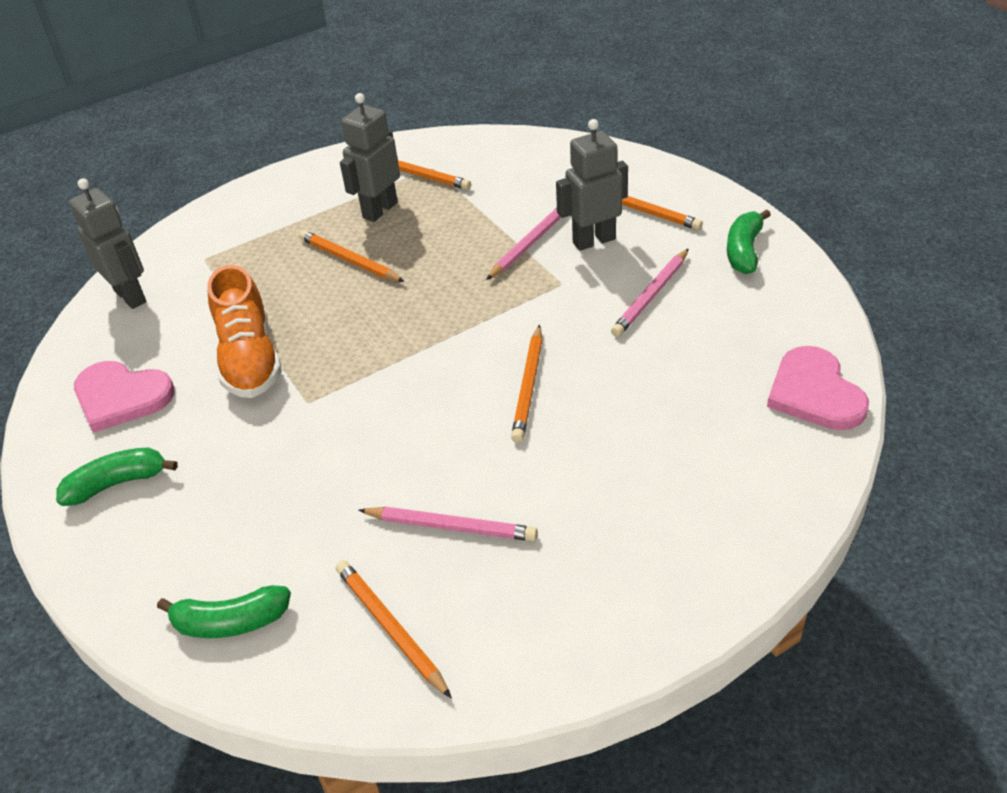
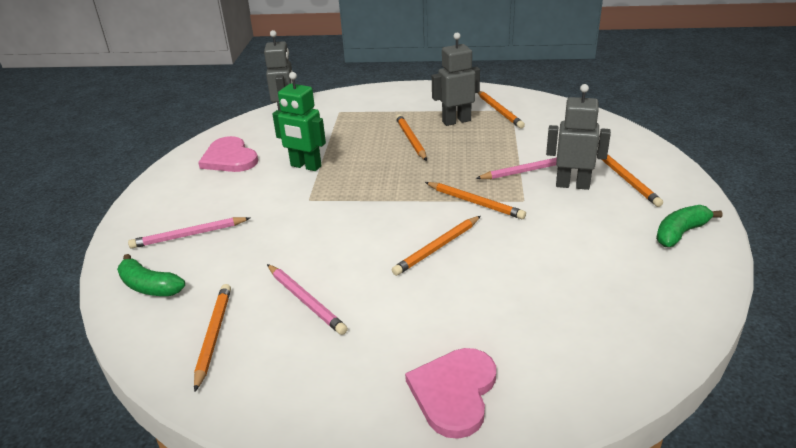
camera: 35 degrees right, 10 degrees down
(117, 483) = (182, 196): green banana -> none
(249, 359) = (305, 166): orange shoe -> green robot
(513, 311) = (475, 203): none -> orange pencil
(650, 296) = (577, 232): pink pencil -> pink pencil (188, 235)
(815, 392) = (639, 348): pink heart -> pink heart (454, 392)

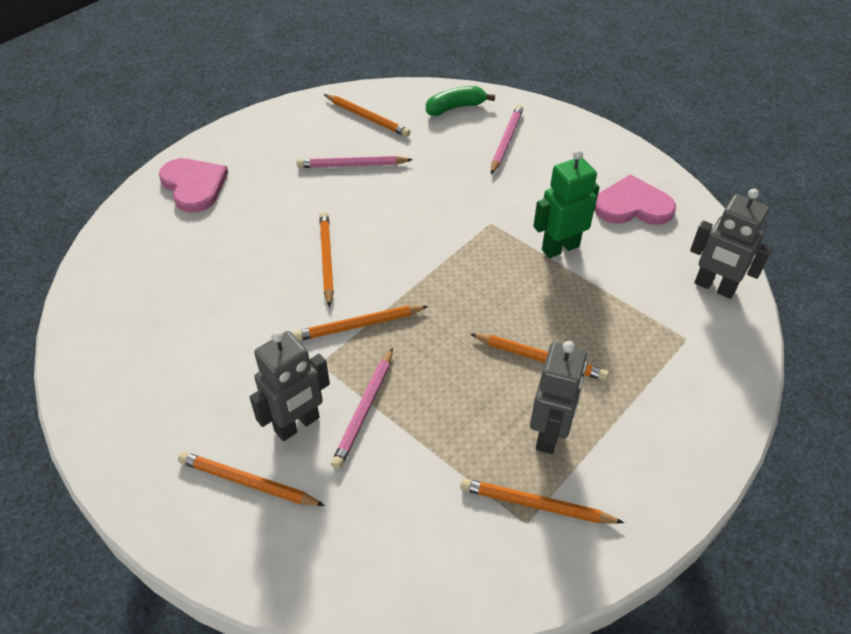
camera: 125 degrees right, 15 degrees up
(680, 233) = (136, 435): green banana -> none

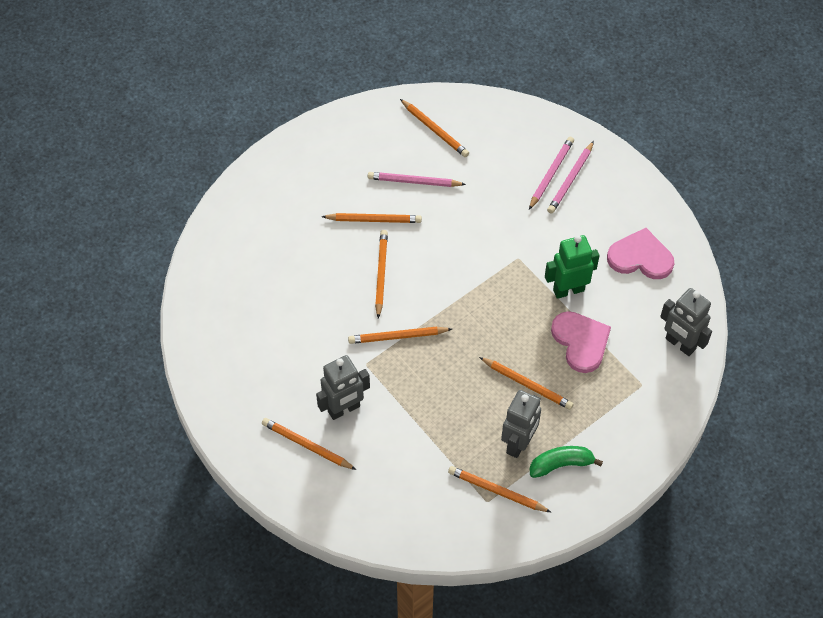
camera: 10 degrees right, 10 degrees up
(194, 185) = (281, 185): pink heart -> pink heart (581, 341)
(310, 206) = (374, 220): none -> orange pencil
(364, 410) = (392, 405): pink pencil -> pink pencil (570, 179)
(455, 107) = (515, 129): green banana -> green banana (561, 464)

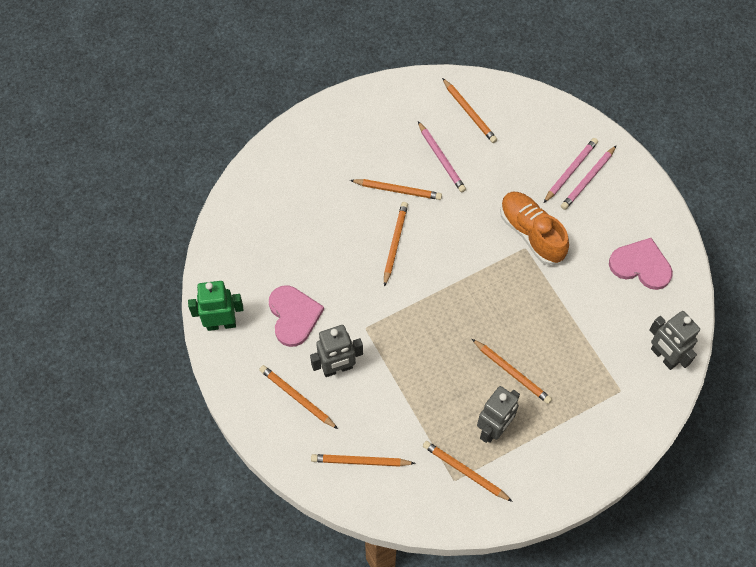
camera: 10 degrees right, 5 degrees up
(397, 336) = (399, 306): orange pencil -> orange pencil (360, 461)
(414, 181) = (441, 159): pink pencil -> pink pencil turned 135 degrees counterclockwise
(522, 242) = (531, 233): none -> orange shoe
(561, 464) = (530, 456): green banana -> none
(568, 290) = (567, 286): green robot -> green robot (221, 323)
(581, 341) = (570, 339): pink heart -> pink heart (293, 316)

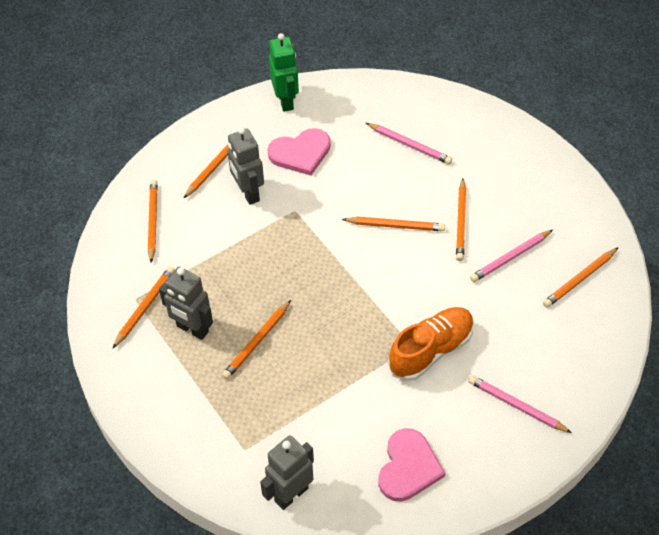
camera: 85 degrees right, 10 degrees down
(571, 171) = (524, 387): pink pencil -> pink pencil (410, 145)

